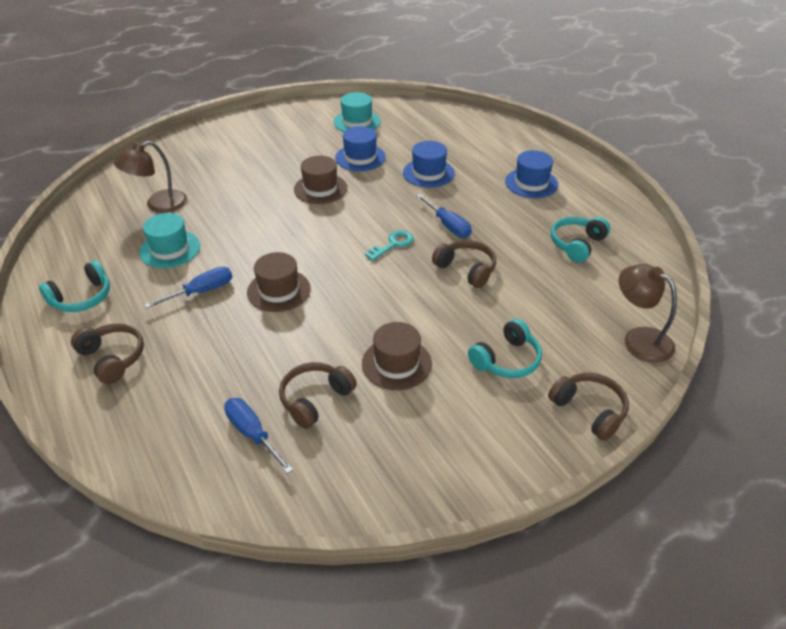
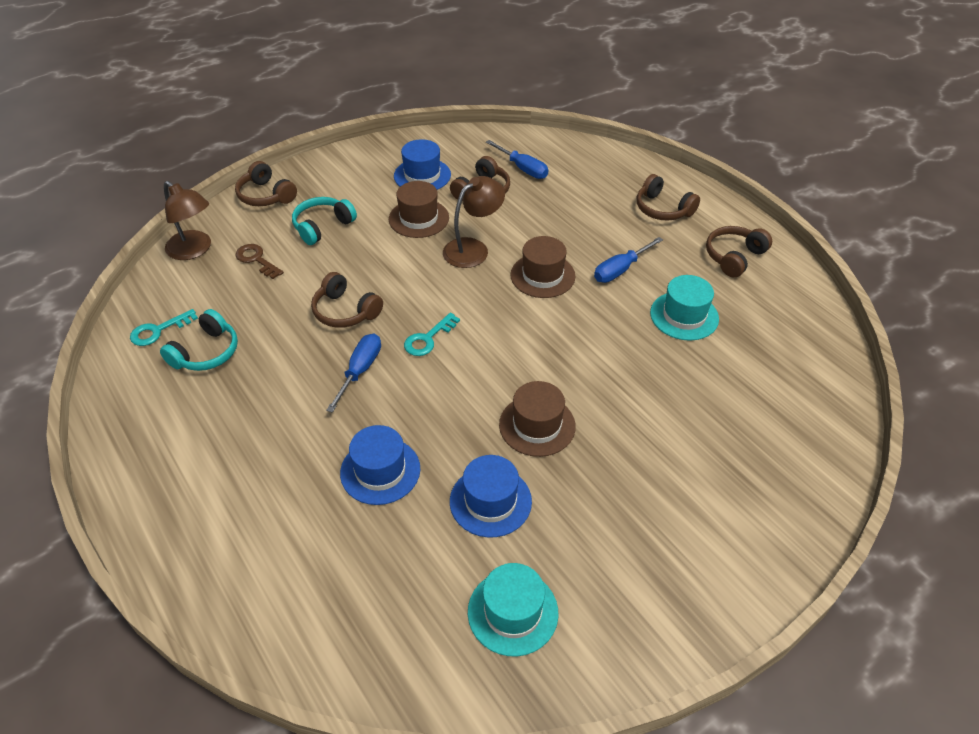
camera: 175 degrees right, 5 degrees up
(82, 298) = (734, 257): turquoise headphones -> brown headphones
(158, 205) = (743, 380): brown lamp -> brown lamp (473, 248)
(448, 225) = (360, 371): blue screwdriver -> blue screwdriver turned 60 degrees clockwise
(531, 183) = (227, 459): blue hat -> blue hat (422, 175)
(567, 324) = (256, 260): none -> brown key
(628, 263) = (158, 331): none -> turquoise key

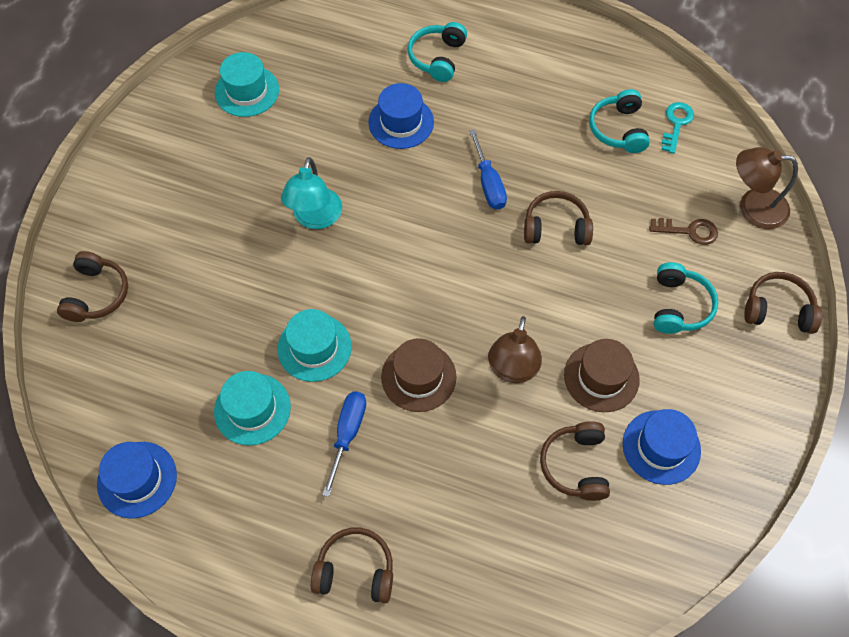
camera: 145 degrees right, 15 degrees up
(275, 521) = (437, 58): none -> turquoise headphones
(428, 339) = (463, 243): turquoise key -> none
(490, 501) = (309, 145): blue hat -> blue hat (137, 479)
(522, 168) = (564, 538): blue screwdriver -> none
(537, 425) = (315, 218): brown hat -> turquoise lamp
(608, 330) = (314, 347): none -> turquoise hat
(734, 257) = (237, 534): brown headphones -> brown headphones (97, 294)

